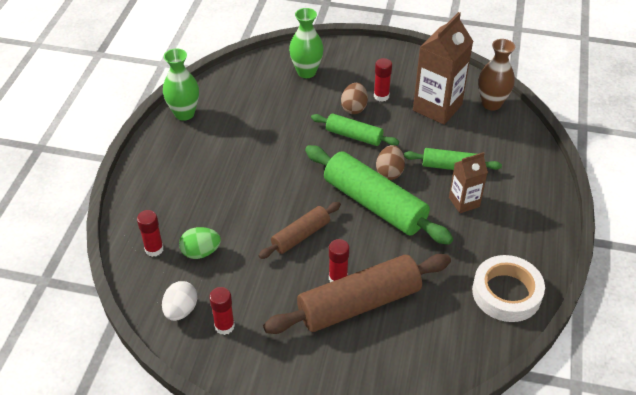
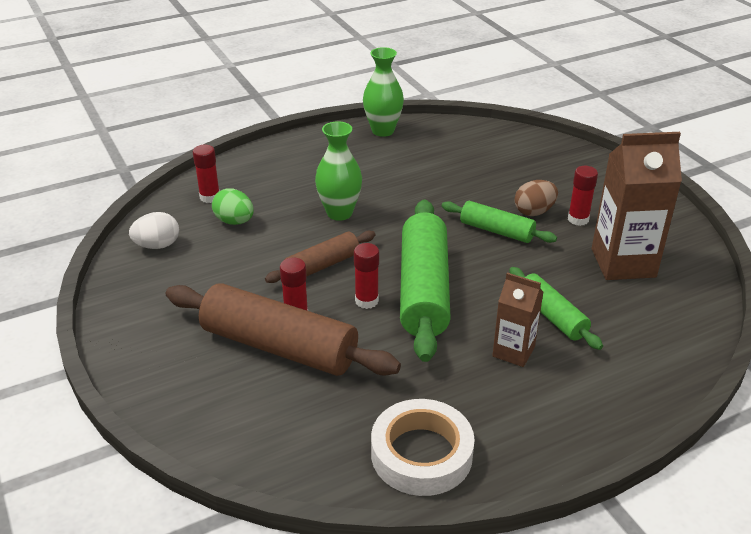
camera: 50 degrees right, 10 degrees down
(224, 326) = (164, 278): red glue stick -> red glue stick (366, 301)
(301, 236) = (322, 266): brown rolling pin -> brown rolling pin turned 45 degrees counterclockwise
(306, 72) = (536, 162): green vase -> green vase (339, 213)
(354, 136) = (496, 231): green rolling pin -> green rolling pin turned 45 degrees counterclockwise
(389, 172) = (481, 278): brown egg -> none
(491, 104) = (695, 298): brown vase -> none

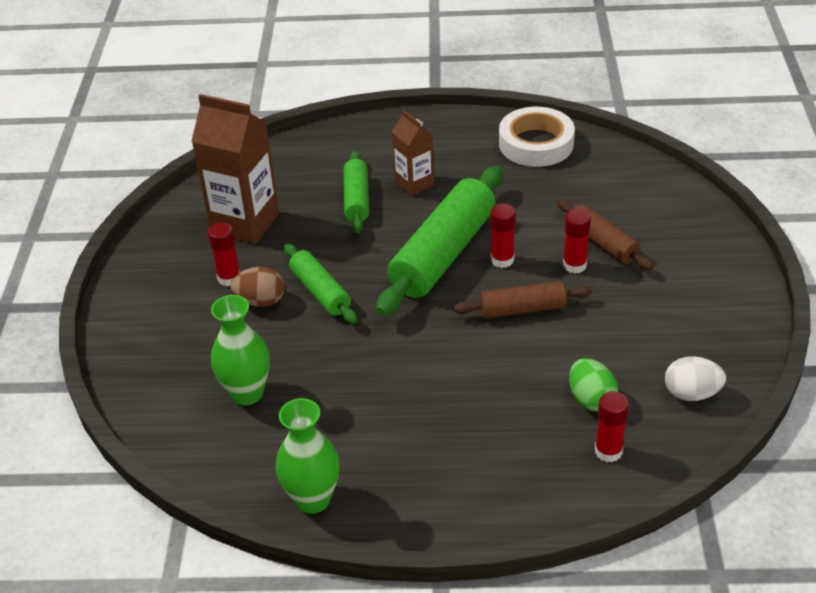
camera: 150 degrees left, 5 degrees up
(279, 347) = (603, 243): brown rolling pin -> brown rolling pin, size x0.55
(339, 213) = (464, 370): green vase -> green vase (247, 393)

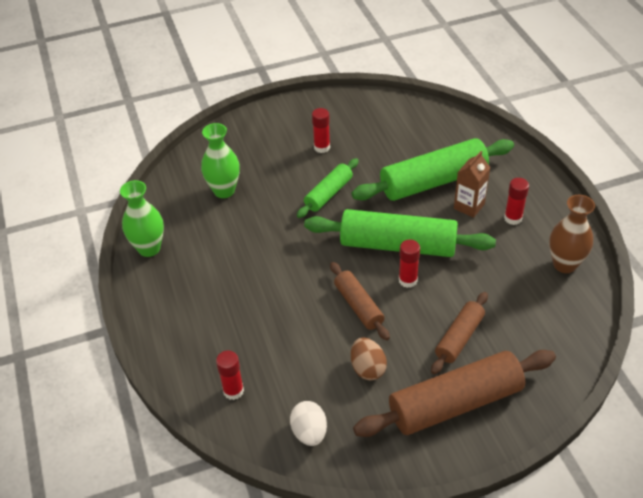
camera: 70 degrees right, 5 degrees up
(245, 223) = (378, 136): brown carton -> none
(260, 301) = (307, 169): brown egg -> brown egg (367, 368)
(356, 199) = (433, 181): green rolling pin -> green rolling pin, size x1.82
(536, 144) = (564, 264): white tape -> brown vase
(574, 265) = (423, 326): red glue stick -> red glue stick (513, 218)
(591, 399) = (281, 369): green egg -> none
(688, 269) = (455, 403): none -> brown rolling pin

